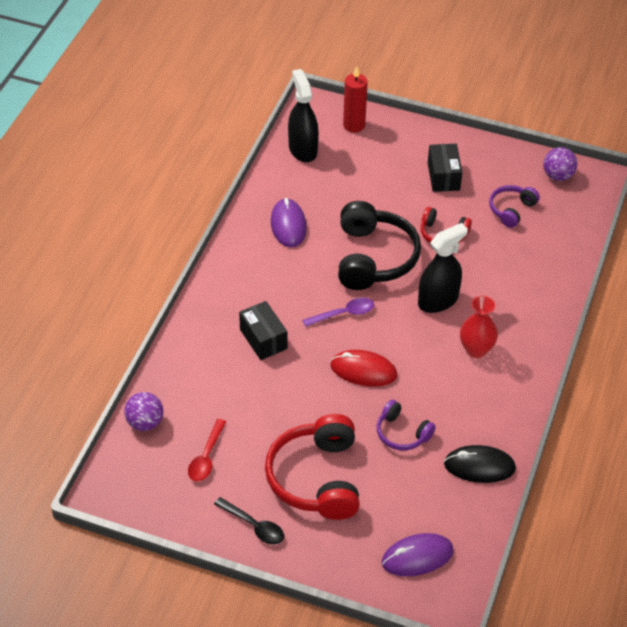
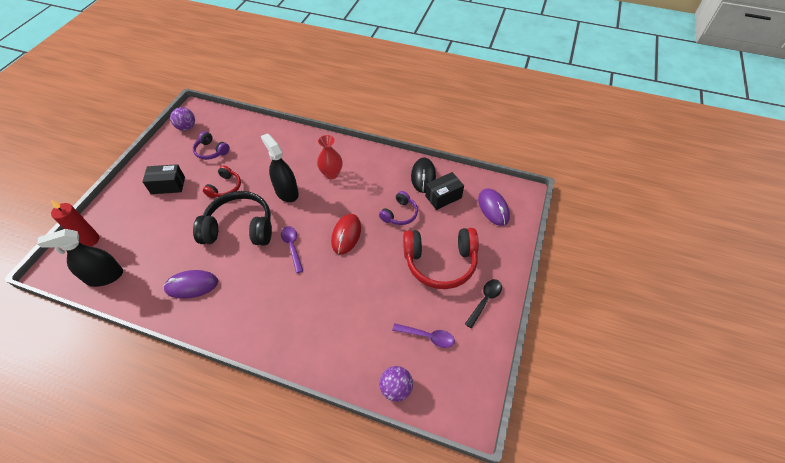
camera: 90 degrees left, 5 degrees up
(206, 457) = (428, 336): red spoon -> purple spoon
(263, 339) = (312, 300): black box -> black box (443, 197)

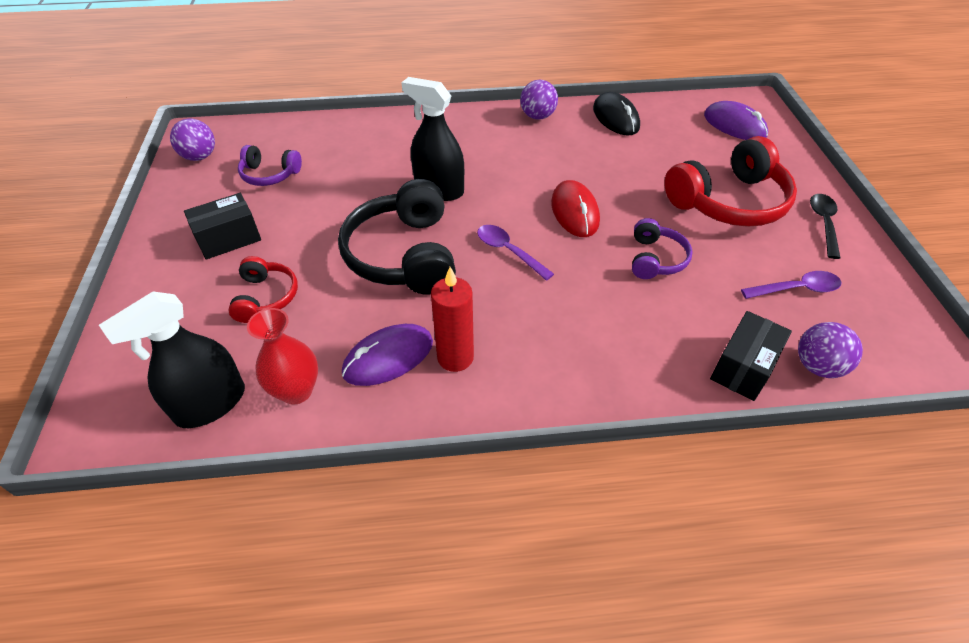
camera: 25 degrees left, 5 degrees down
(90, 240) = (136, 361): red candle -> red candle (455, 357)
(225, 187) = (334, 212): red headphones -> red headphones (266, 297)
(240, 228) = (403, 255): black headphones -> black headphones turned 75 degrees counterclockwise
(331, 174) = (487, 150): red vase -> red vase (296, 391)
(378, 159) = (537, 116): none -> purple ball
(400, 214) = (625, 166): purple headphones -> purple headphones (655, 259)
(443, 197) = (662, 132): black box -> black box (743, 367)

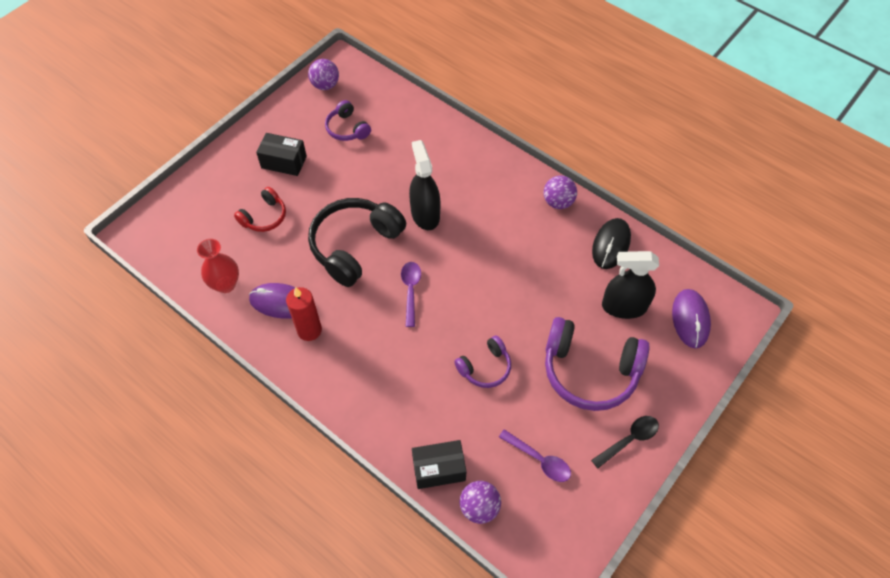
camera: 45 degrees right, 10 degrees up
(211, 404) = (187, 259): black spray bottle -> black spray bottle (624, 306)
(574, 212) = (482, 296): red mouse -> none
(729, 202) = (590, 371): red headphones -> purple headphones

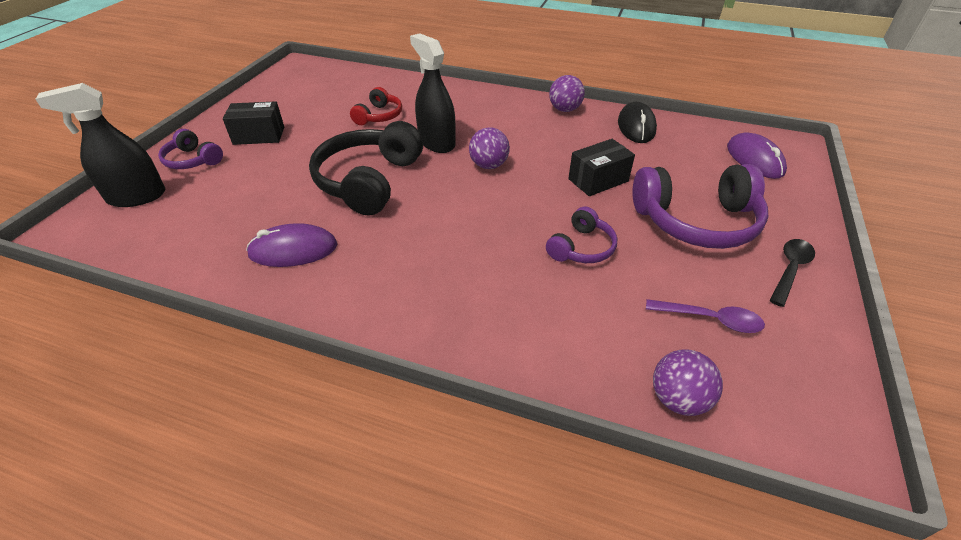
camera: 20 degrees left, 15 degrees down
(225, 284) = (210, 250): red vase -> none
(264, 217) = (248, 180): red headphones -> red headphones (379, 116)
(309, 330) = (342, 267): red candle -> none
(325, 85) = (287, 79): purple ball -> purple ball (488, 165)
(347, 129) = (322, 102): purple headphones -> purple headphones (193, 160)
(410, 290) = (453, 202): purple spoon -> none
(439, 469) = (594, 370): black box -> black box (598, 180)
(624, 306) = (685, 164): black spray bottle -> black spray bottle (137, 197)

